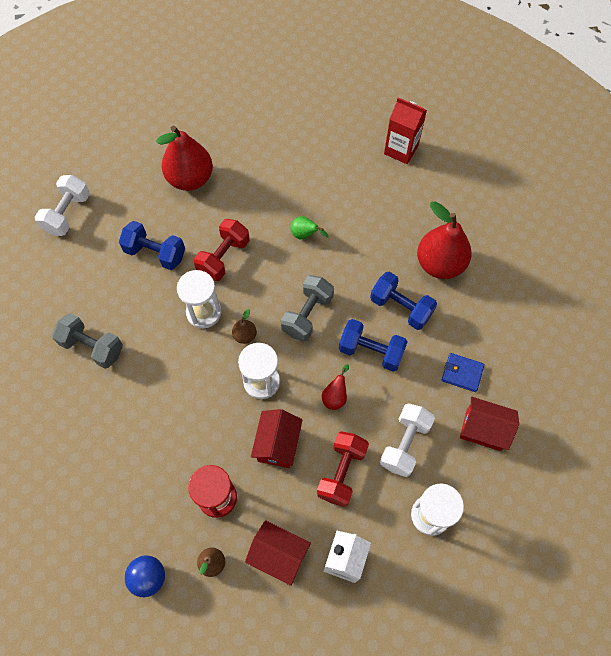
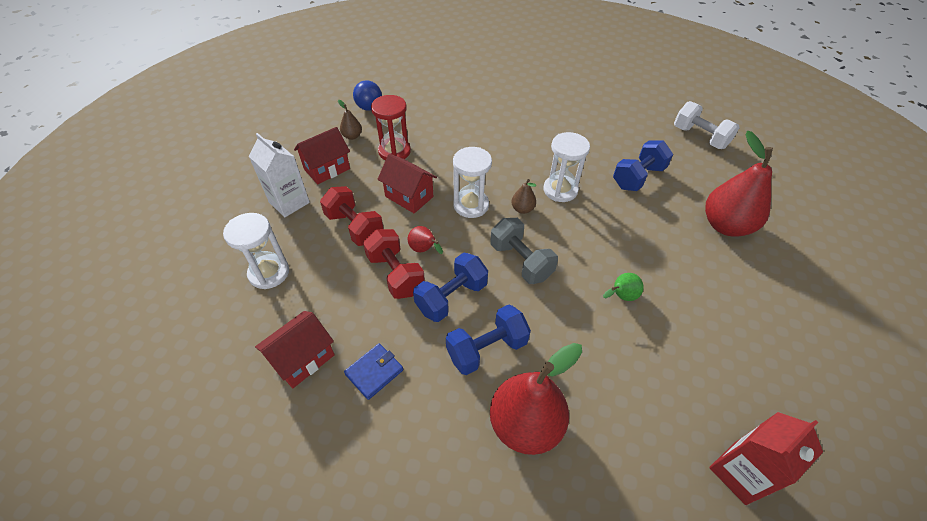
camera: 115 degrees right, 15 degrees down
(92, 347) = (559, 122): grey dumbbell -> none
(223, 257) = (616, 221): red dumbbell -> red dumbbell (395, 274)
(404, 444) = (342, 282): white dumbbell -> none

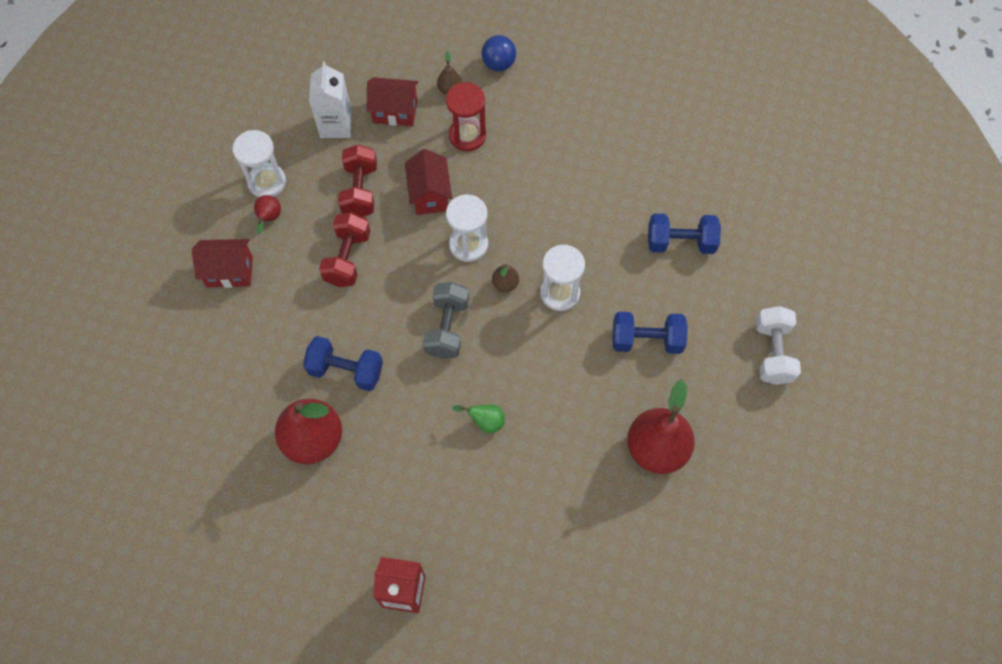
camera: 45 degrees right, 15 degrees up
(374, 372) = (262, 320): blue wallet -> none
(424, 250) = (389, 255): red pear -> red pear (269, 218)
(451, 297) = (365, 311): blue dumbbell -> blue dumbbell (680, 242)

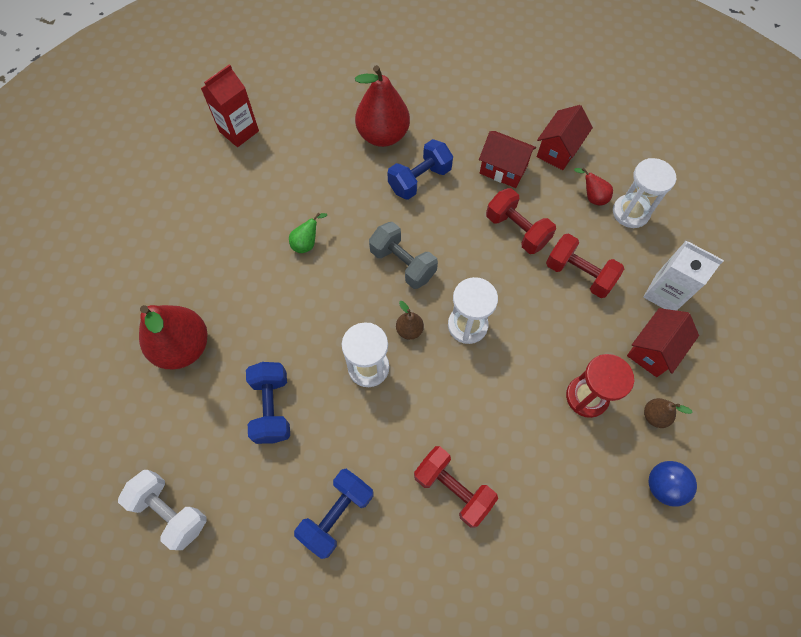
camera: 125 degrees right, 0 degrees up
(430, 195) = (539, 325): red house -> red house (503, 169)
(603, 182) = (453, 489): none -> red dumbbell
(646, 340) = (272, 407): blue dumbbell -> blue dumbbell turned 45 degrees counterclockwise

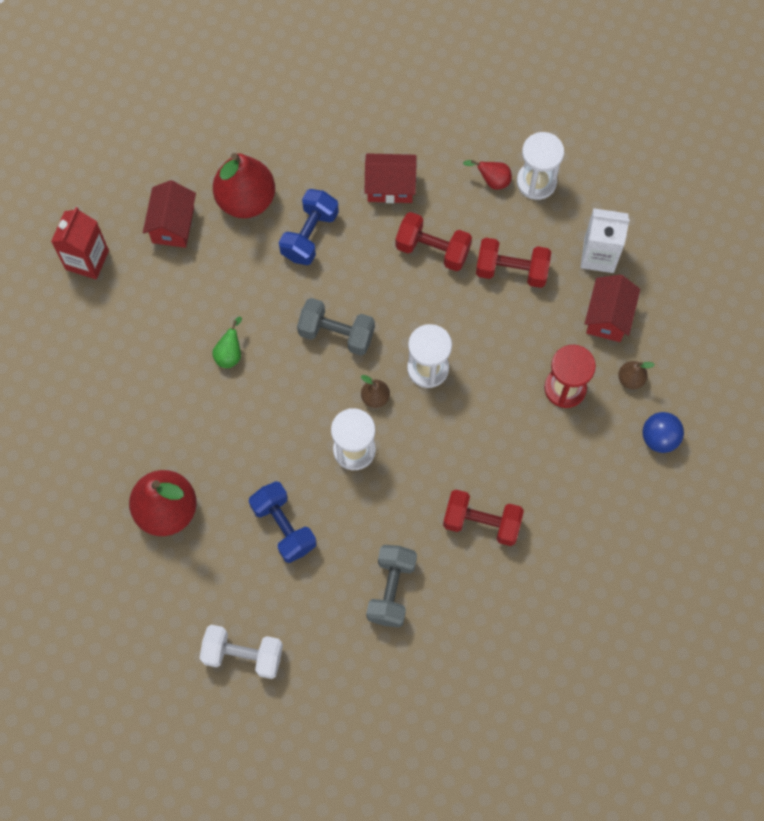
camera: 25 degrees left, 5 degrees up
(337, 514) = (391, 590): blue dumbbell -> grey dumbbell
(558, 150) = (437, 140): red house -> red house (173, 225)

